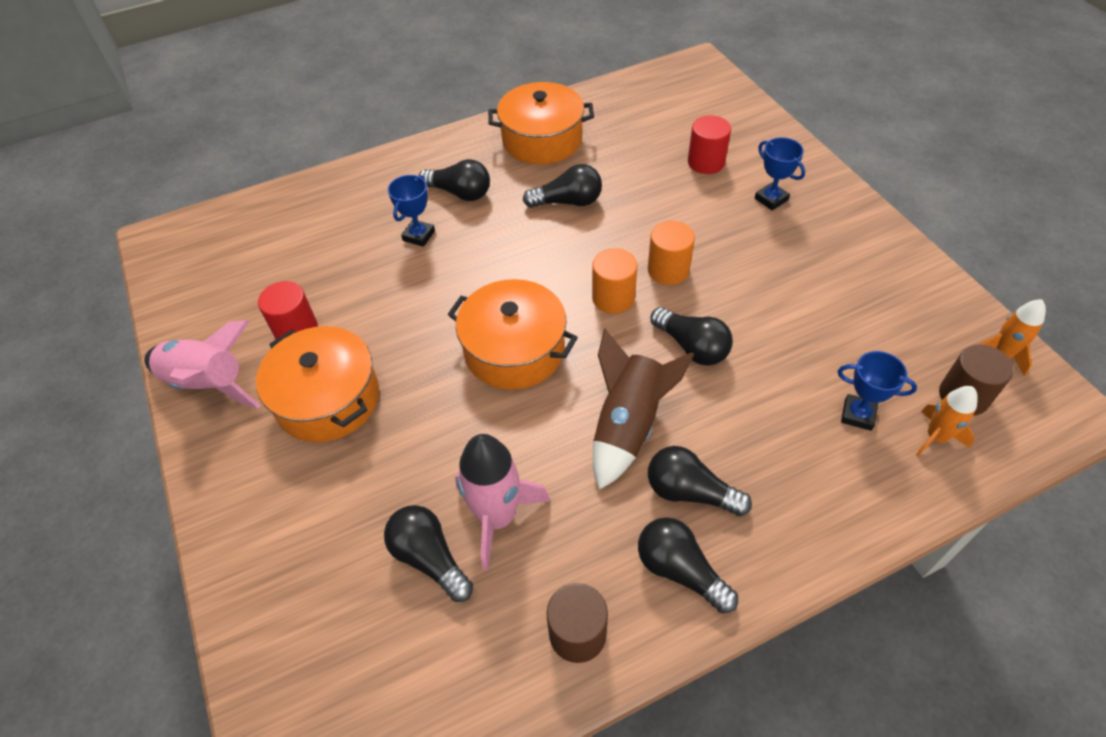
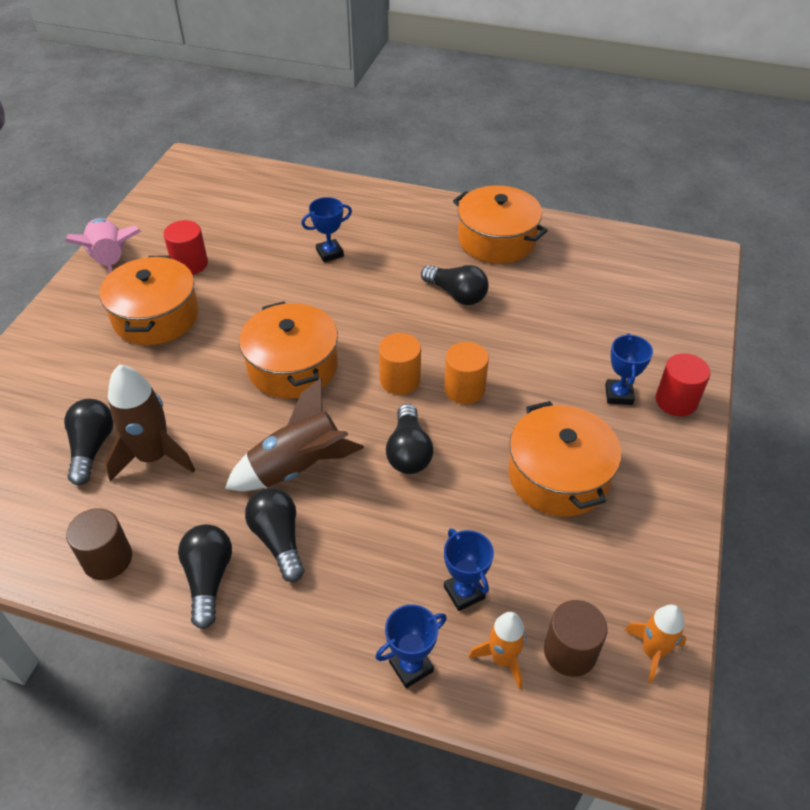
camera: 40 degrees right, 5 degrees down
(460, 193) = (391, 242): black light bulb -> none
(497, 517) = (153, 456): pink rocket -> brown rocket
(706, 162) = (602, 333): red cylinder -> red cylinder (676, 401)
(807, 284) = (558, 476): none -> orange pot
(894, 496) = (411, 666): none -> blue trophy

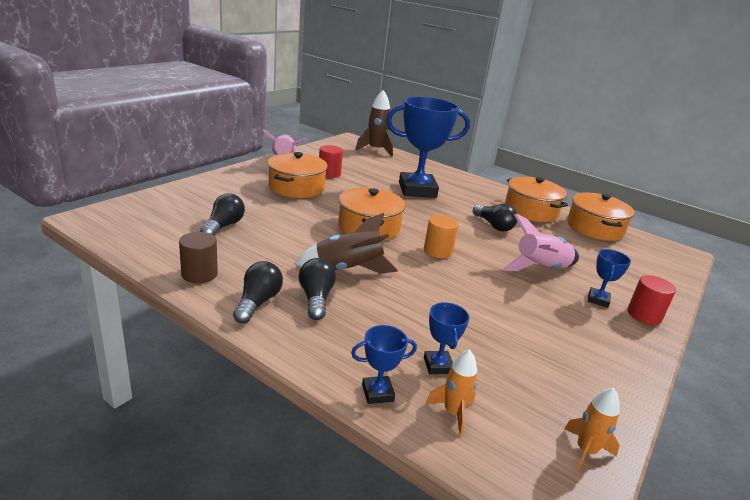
camera: 15 degrees right, 20 degrees down
(153, 456) = (258, 240): brown rocket -> brown rocket (376, 150)
(329, 253) = (417, 190): blue trophy -> blue trophy, size x2.36
(408, 452) = (428, 284): black light bulb -> none
(464, 389) = (481, 267): orange cylinder -> none
(538, 362) = (541, 269): none -> pink rocket
(558, 476) = (537, 326): orange pot -> orange pot (595, 228)
(570, 652) = (512, 427): brown cylinder -> none

